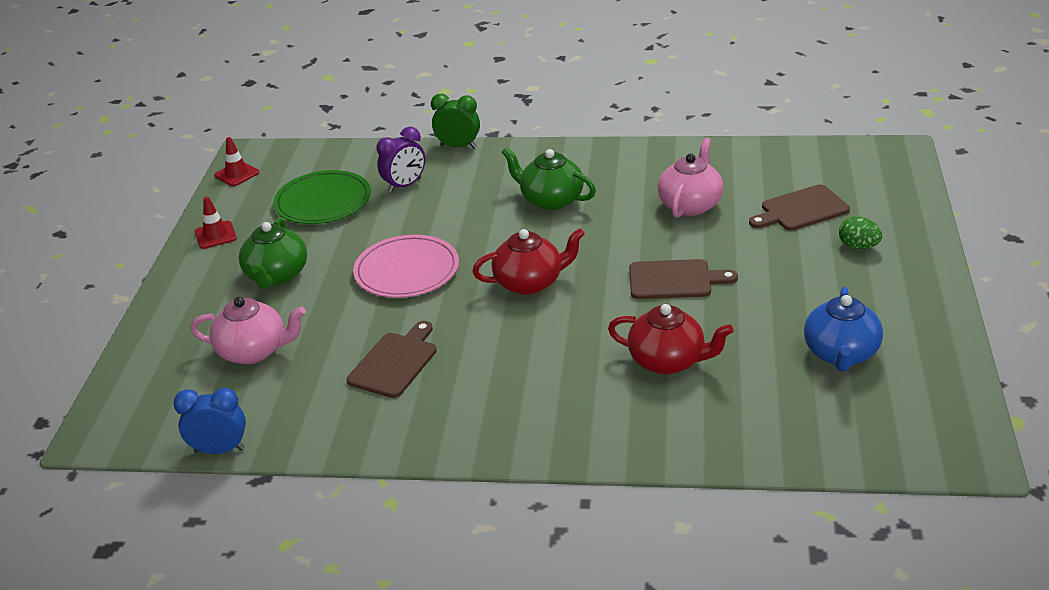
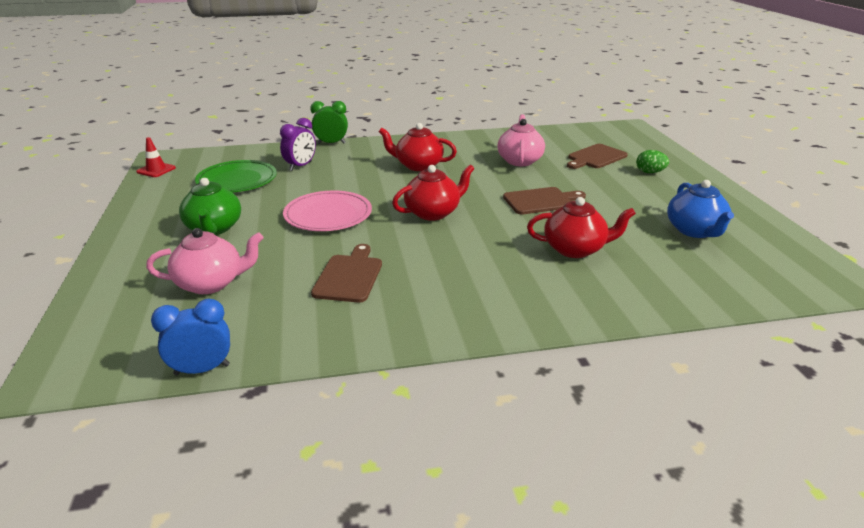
camera: 20 degrees left, 5 degrees down
(215, 235) = (148, 207): red traffic cone -> none
(551, 200) = (418, 165): green teapot -> red teapot

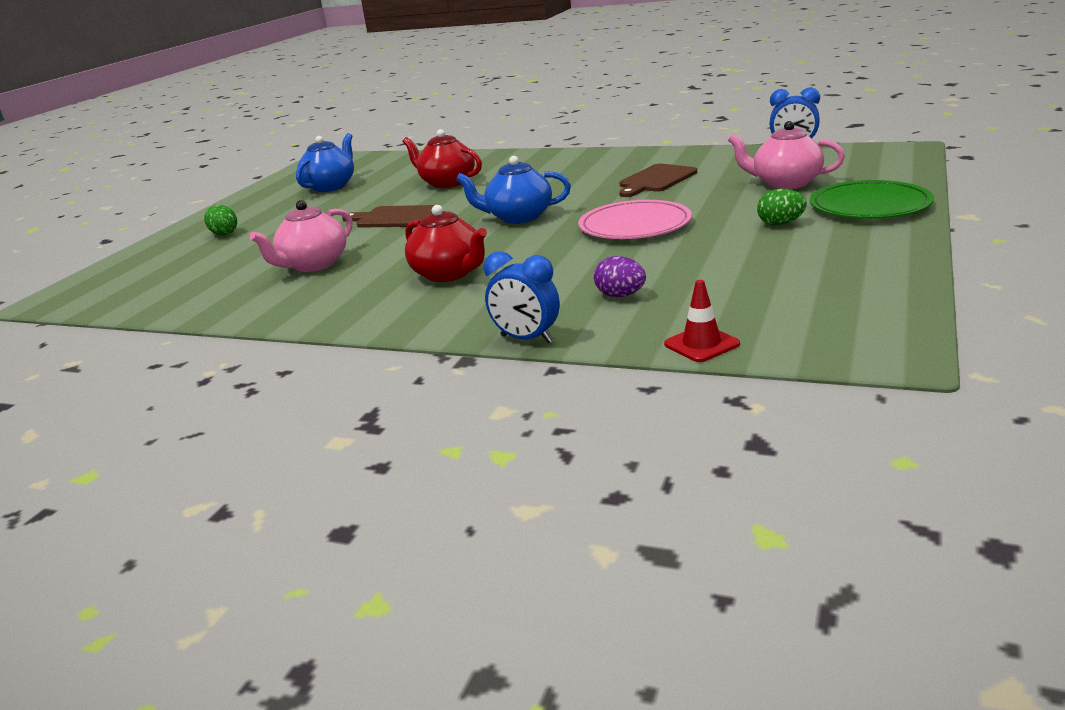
camera: 145 degrees left, 5 degrees down
(156, 170) = (892, 323): red traffic cone -> red traffic cone (701, 344)
(214, 228) = (780, 224): green teapot -> green egg
(237, 180) = (737, 283): green plate -> green plate (870, 206)
(300, 166) = (620, 295): purple clock -> purple egg
(331, 143) = (526, 339): green clock -> blue clock
(433, 213) = (518, 217): red teapot -> blue teapot
(595, 157) = (223, 258): brown cutting board -> none

